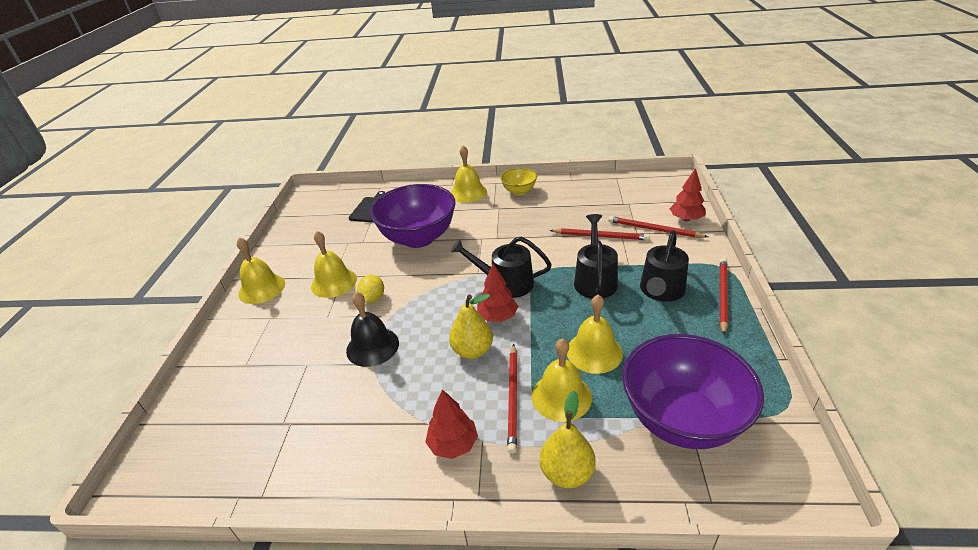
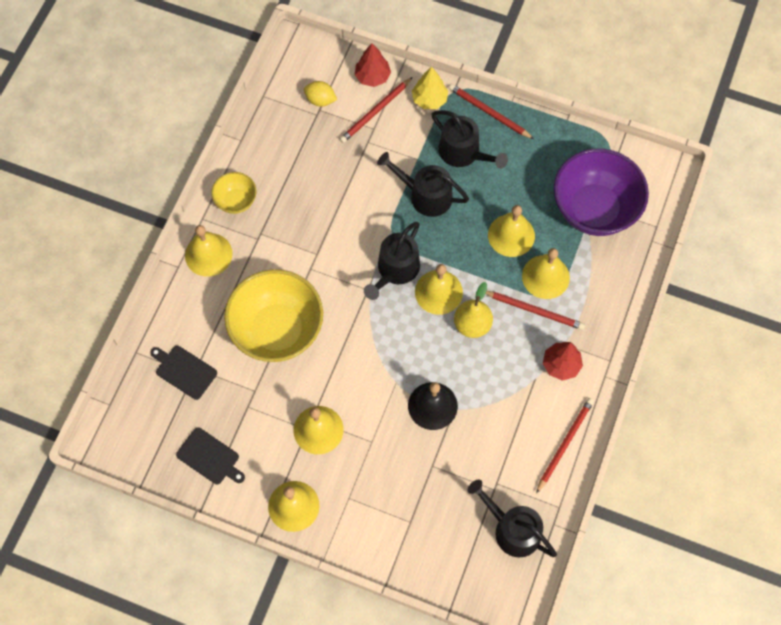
camera: 75 degrees left, 30 degrees up
(233, 454) = (512, 529): none -> black watering can
(302, 237) = (210, 457): none -> black cutting board
(373, 298) = (363, 394): yellow lemon -> yellow lemon (320, 100)
(418, 238) = (277, 330): purple bowl -> yellow bowl
(497, 316) = (438, 292): red tree -> yellow bell
(567, 472) = (609, 299): yellow pear -> none
(600, 236) = (363, 161): red pencil -> red pencil (565, 444)
(697, 255) = (429, 99): none -> yellow tree

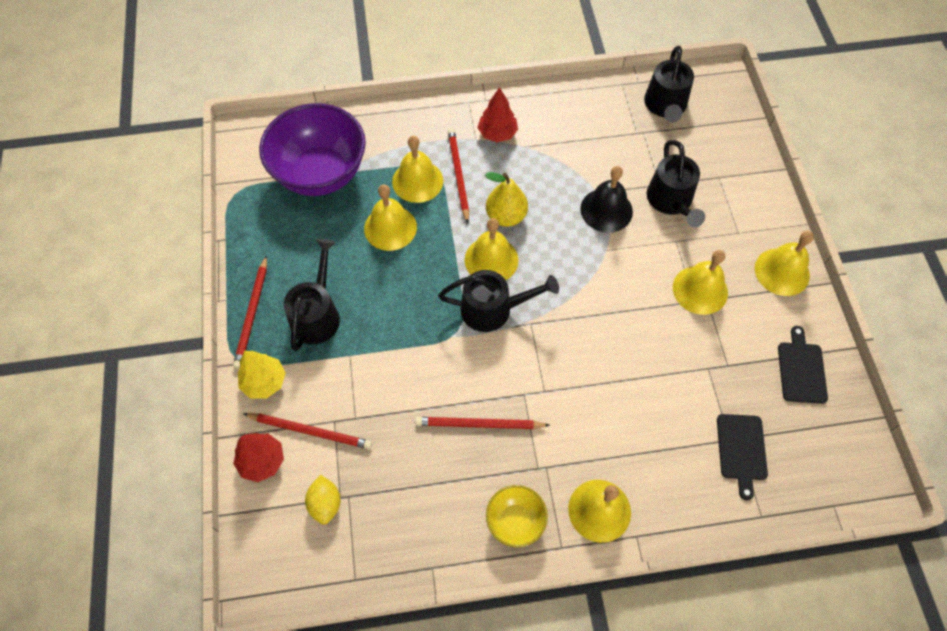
camera: 120 degrees left, 5 degrees down
(277, 330) = (632, 384): yellow bowl -> none
(425, 195) = (390, 325): black watering can -> black watering can (671, 201)
(565, 444) = (566, 102): red pencil -> red pencil (479, 424)

